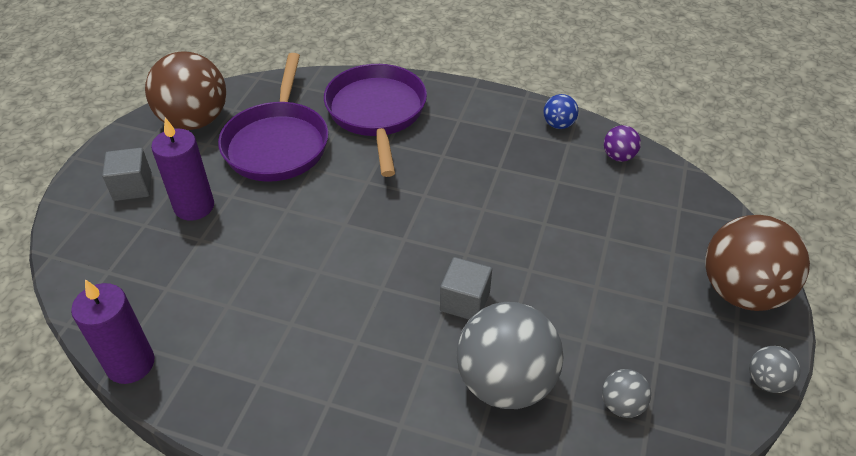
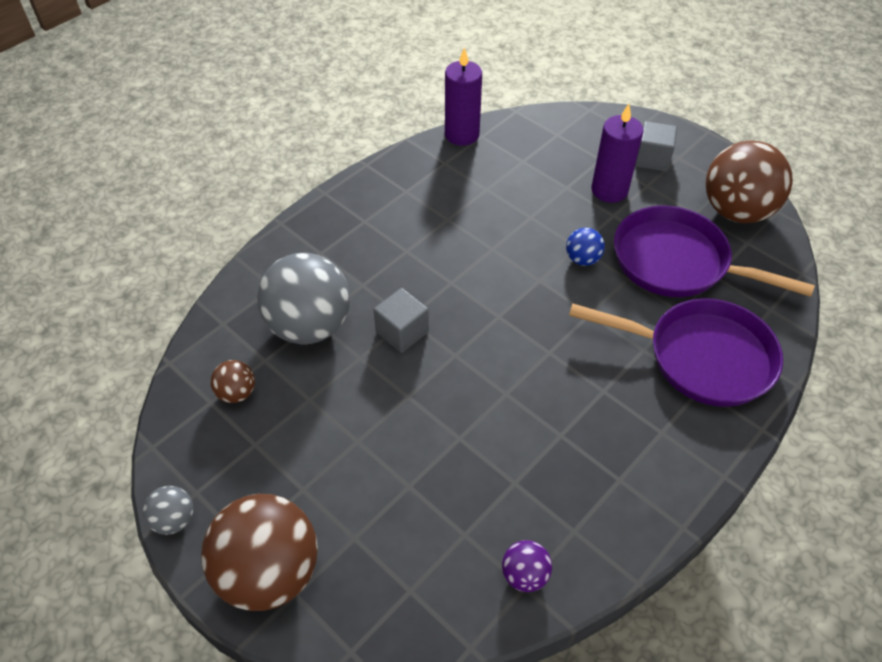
camera: 115 degrees right, 5 degrees up
(558, 124) = (612, 537): blue ball -> blue ball (582, 259)
(621, 405) = (237, 393): grey ball -> brown ball

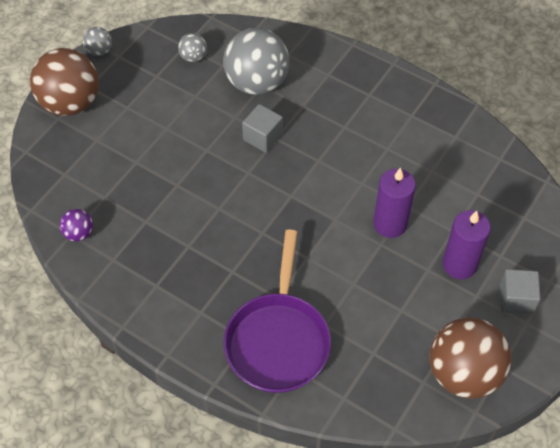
camera: 80 degrees right, 5 degrees up
(237, 393) = (193, 57): brown ball -> grey ball
(462, 135) = (496, 144): purple candle -> purple candle (390, 224)
(582, 259) = (366, 248): blue ball -> none
(677, 262) = (382, 322): purple pan -> none

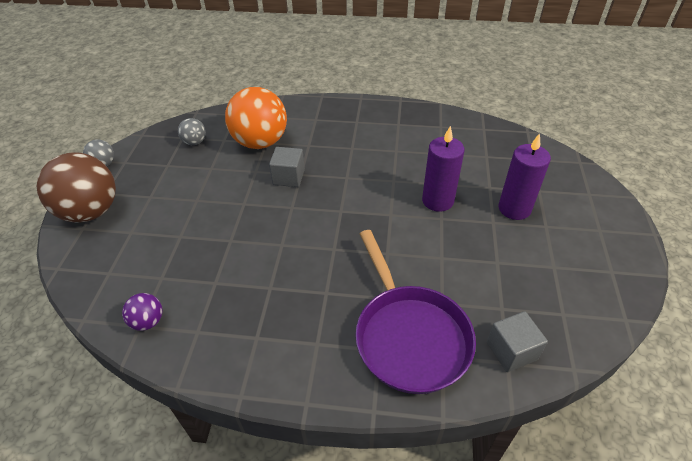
camera: 25 degrees left, 10 degrees down
(256, 83) = (260, 142): grey ball -> orange ball
(463, 373) = (588, 291): brown ball -> none
(516, 299) = (577, 216): grey cube -> grey cube (511, 351)

